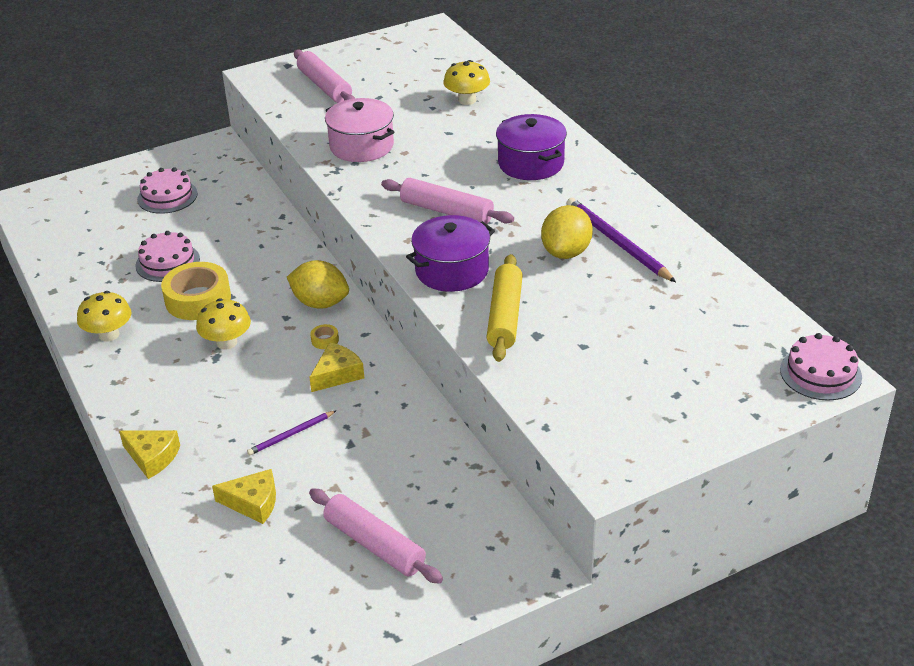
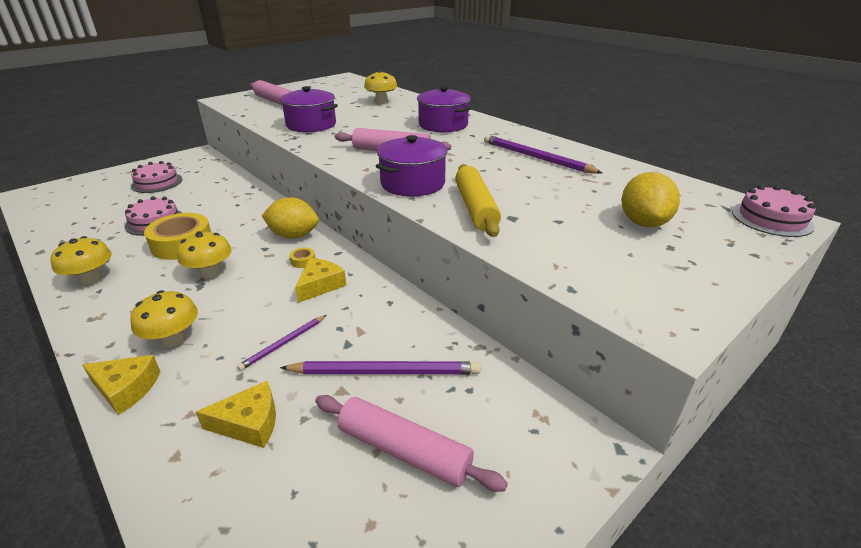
camera: 15 degrees left, 5 degrees down
(190, 415) = (173, 339): none -> yellow mushroom
(361, 146) = (311, 125): pink pot -> purple pot
(378, 476) = (385, 372): none -> purple pencil
(566, 252) = (500, 166): yellow lemon -> yellow lemon (643, 223)

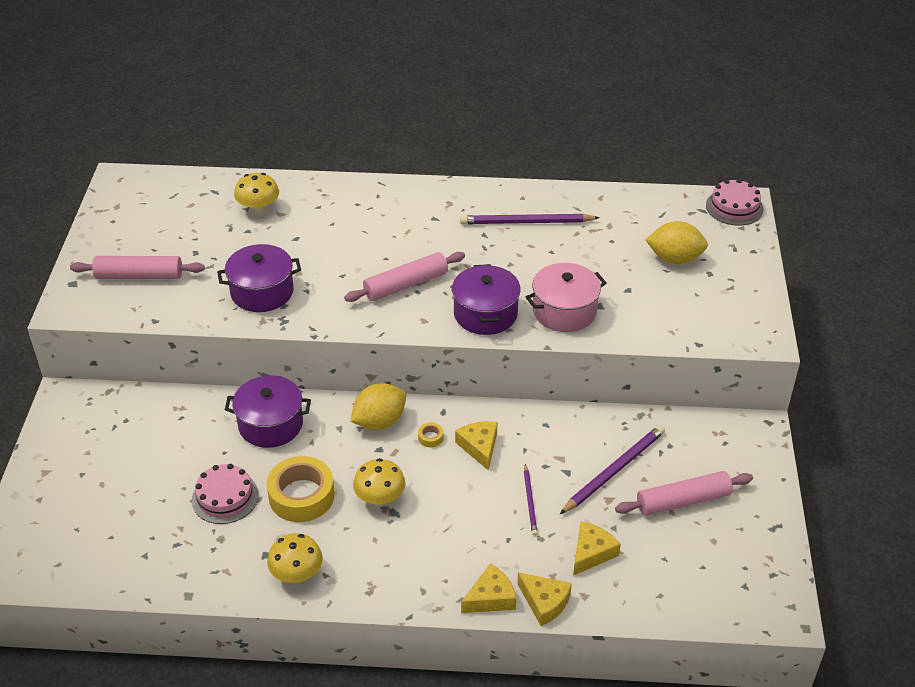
camera: 45 degrees left, 10 degrees up
(143, 430) = (544, 602): none -> yellow cheese
(157, 183) = (116, 462): pink cake -> none
(173, 339) = (456, 555): yellow mushroom -> none
(443, 125) = (386, 217): purple pot -> purple pot (270, 424)
(476, 208) = (564, 311): yellow rolling pin -> pink pot
(643, 223) = (674, 258): yellow lemon -> yellow lemon turned 45 degrees counterclockwise

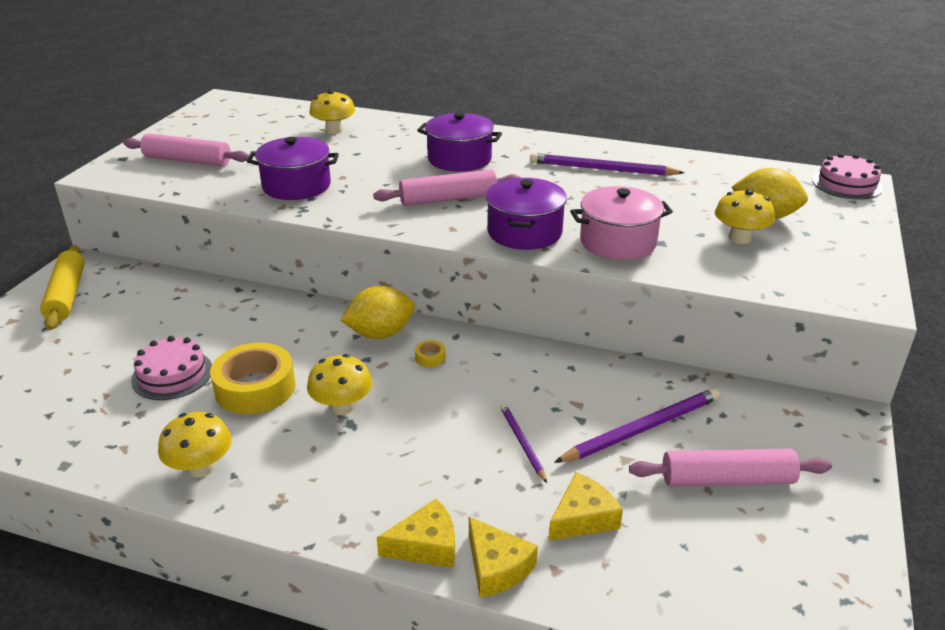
camera: 15 degrees right, 10 degrees down
(77, 435) = (66, 295): none -> yellow rolling pin
(270, 424) = (263, 317): purple pot -> purple pot (459, 159)
(479, 447) = (483, 376): yellow cheese -> none
(530, 501) = (522, 443): purple pencil -> purple pencil turned 150 degrees clockwise
(659, 289) = (739, 238): none -> yellow mushroom

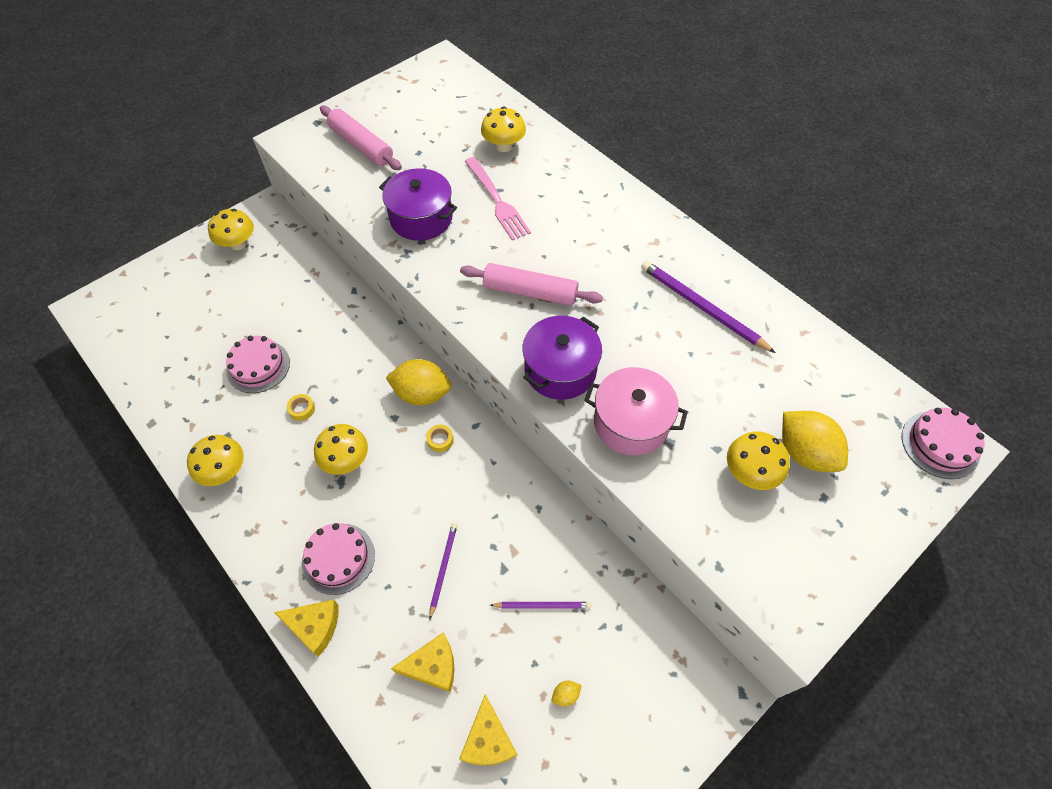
camera: 30 degrees right, 25 degrees up
(66, 295) = (238, 243): yellow rolling pin -> yellow mushroom
(255, 388) = (302, 409): yellow tape -> yellow tape, size x0.40
(361, 159) = (497, 201): none -> pink fork
(403, 481) = (338, 558): none -> pink cake
(459, 159) = (582, 235): purple pot -> none
(497, 567) = (345, 674): yellow cheese -> yellow cheese (488, 740)
(642, 429) = (542, 605): purple pencil -> purple pencil, size x0.56
(727, 479) = (565, 695): pink rolling pin -> yellow lemon

